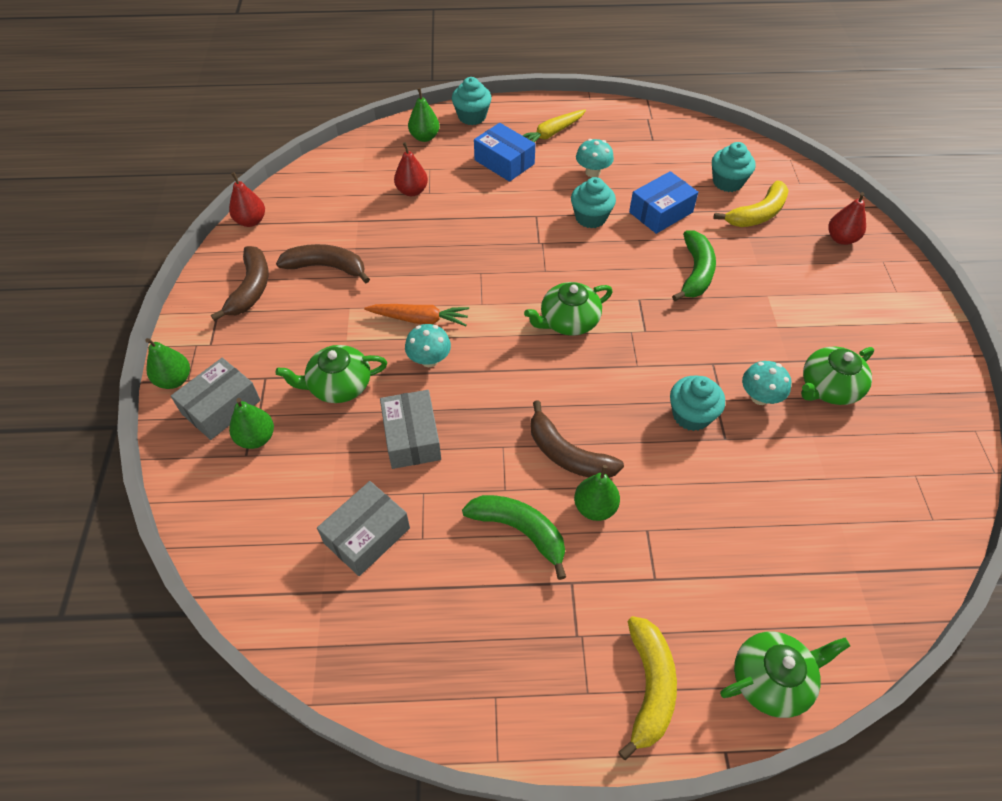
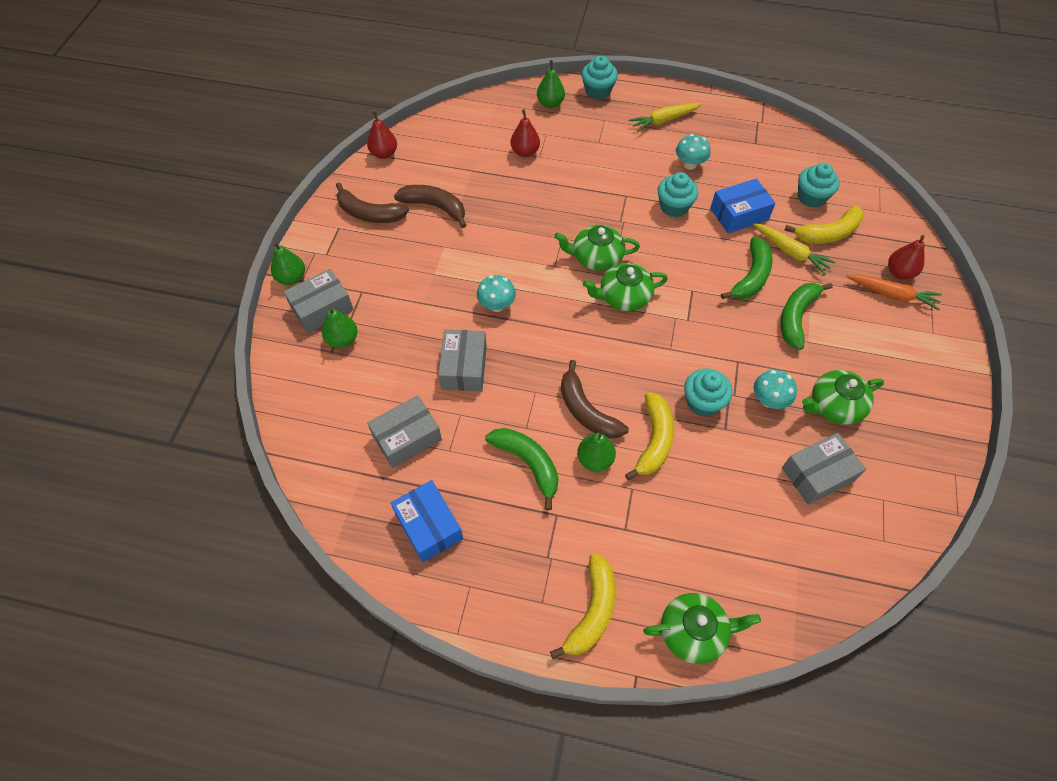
camera: 15 degrees right, 5 degrees up
(251, 289) = (369, 213): brown banana -> brown banana turned 90 degrees clockwise
(339, 385) = (418, 311): green teapot -> green teapot (596, 257)
(419, 319) = (498, 268): orange carrot -> orange carrot (892, 295)
(504, 162) = (613, 140): blue box -> blue box (429, 526)
(653, 469) = (654, 440): none -> yellow banana
(727, 240) = (790, 252): none -> yellow carrot
(756, 304) = (796, 317): none -> green banana
(839, 464) = (818, 474): none -> grey box

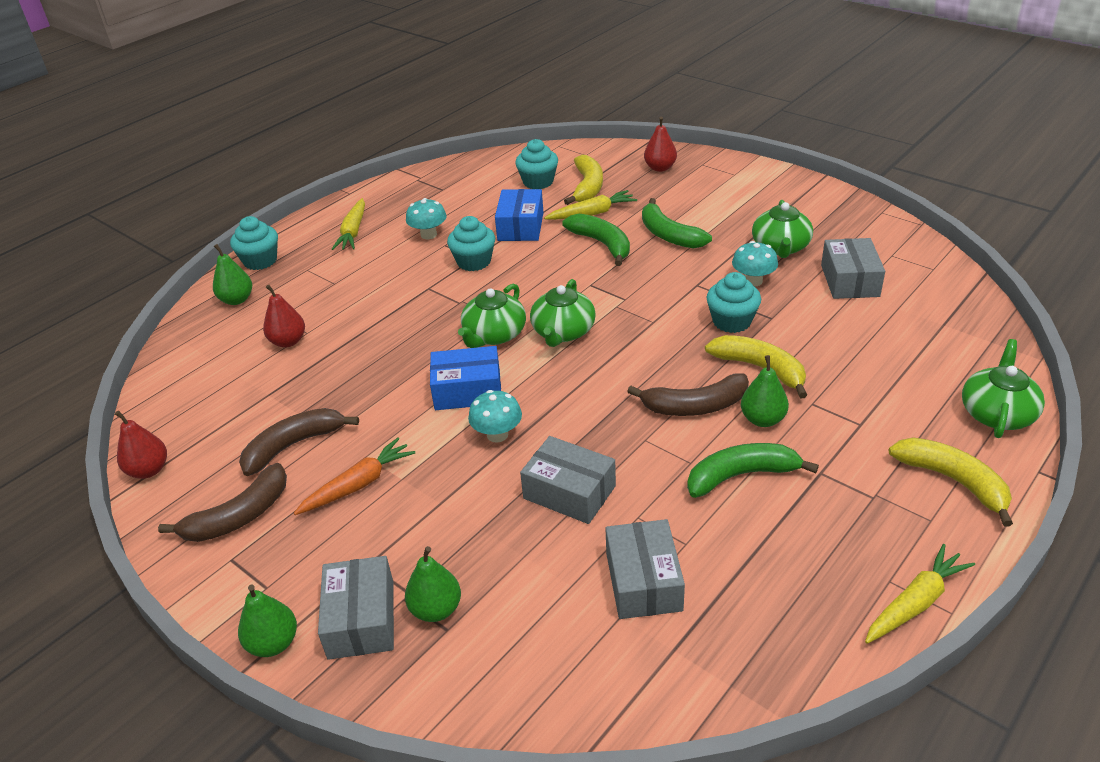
camera: 60 degrees left, 20 degrees down
(429, 526) = (788, 597): blue box -> blue box (467, 390)
(456, 607) = (915, 602): none -> yellow carrot
(892, 295) = (681, 179): orange carrot -> orange carrot (358, 484)

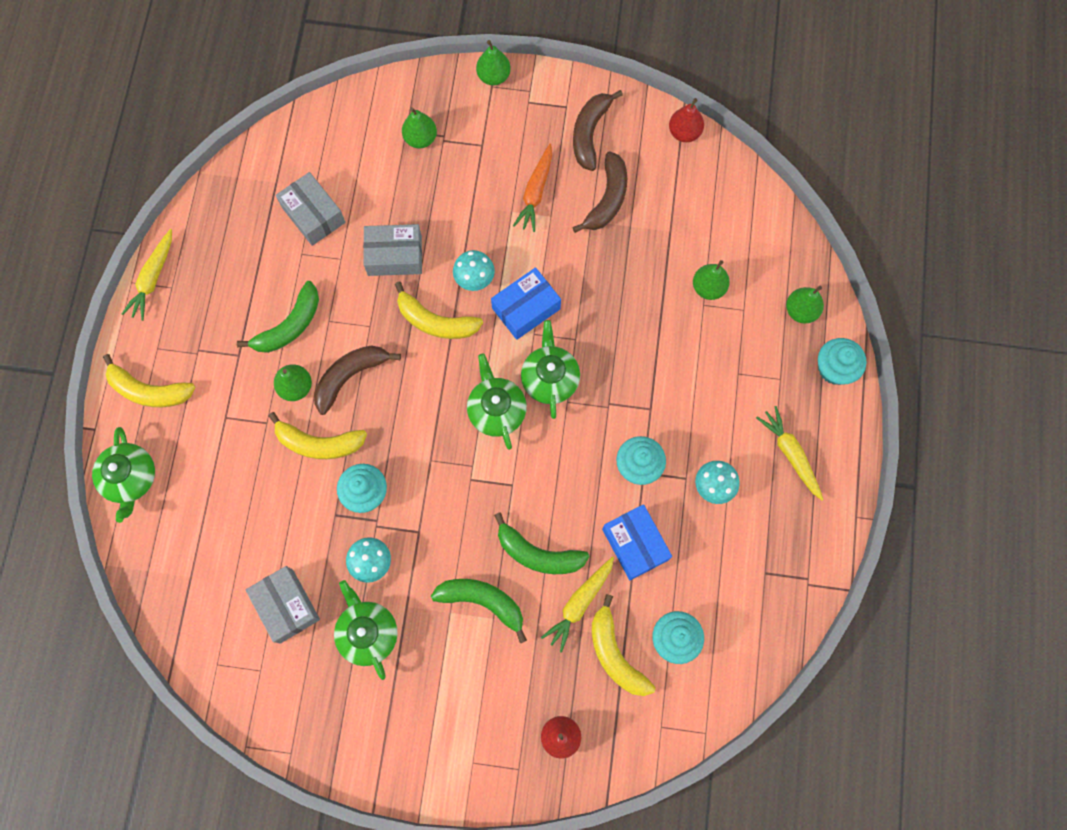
camera: 145 degrees right, 35 degrees up
(288, 341) = (708, 288): red pear -> green pear
(361, 619) = (457, 112): grey box -> none
(569, 415) = (435, 321): none -> yellow banana

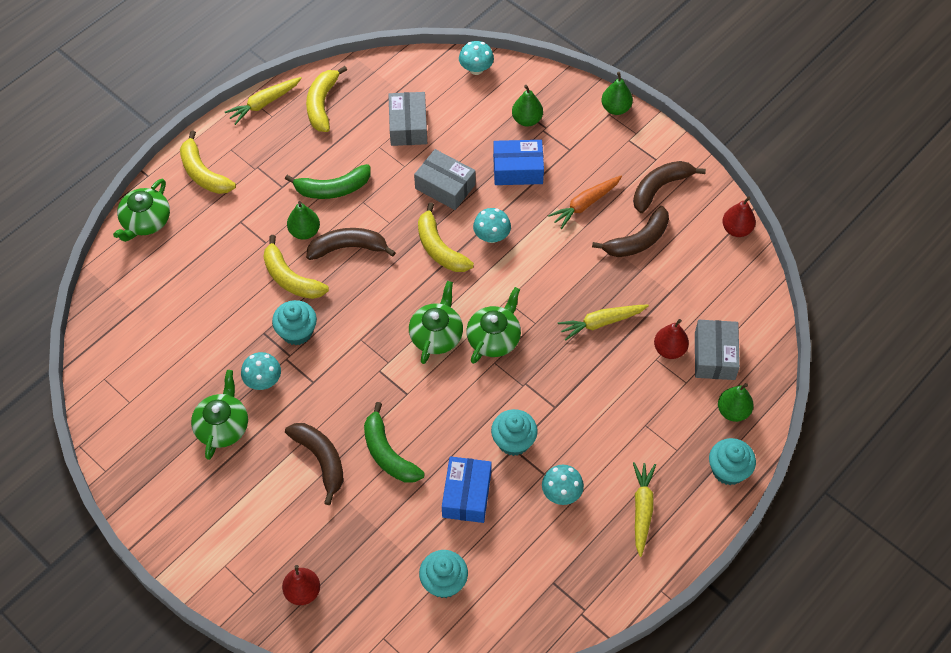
camera: 35 degrees right, 15 degrees down
(286, 606) = (181, 371): grey box -> grey box (714, 356)
(334, 115) = (476, 69): none -> turquoise mushroom
(483, 602) = (321, 460): green banana -> brown banana
(526, 308) = (514, 279): blue box -> blue box (518, 169)
(579, 603) = (391, 508): yellow carrot -> yellow carrot (601, 323)
(615, 654) = (390, 562): yellow banana -> yellow banana (322, 104)
(708, 288) = (669, 349): green pear -> red pear

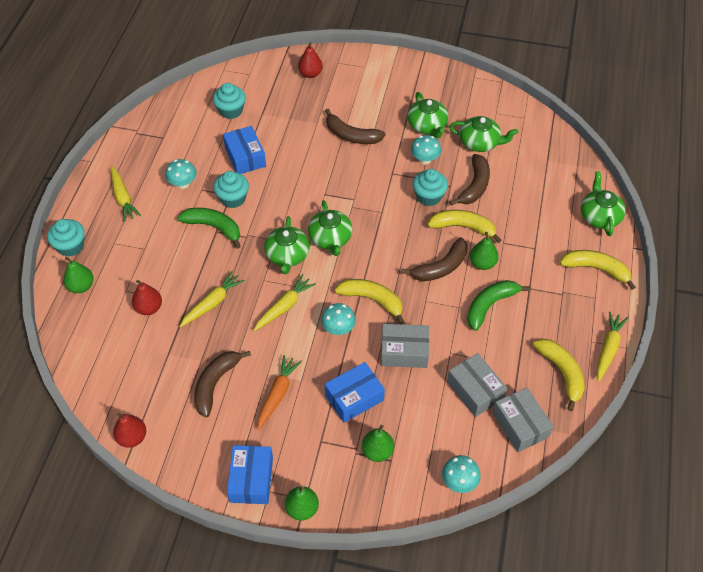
camera: 150 degrees right, 5 degrees down
(183, 371) = (480, 143): none -> green teapot
(388, 453) = (311, 156): green banana -> green banana (214, 227)
(530, 283) = (284, 307): none -> yellow carrot
(646, 148) = (251, 479): none -> blue box
(660, 188) = (219, 444): brown banana -> brown banana (474, 186)
(714, 356) = (111, 319): grey box -> grey box (520, 425)

